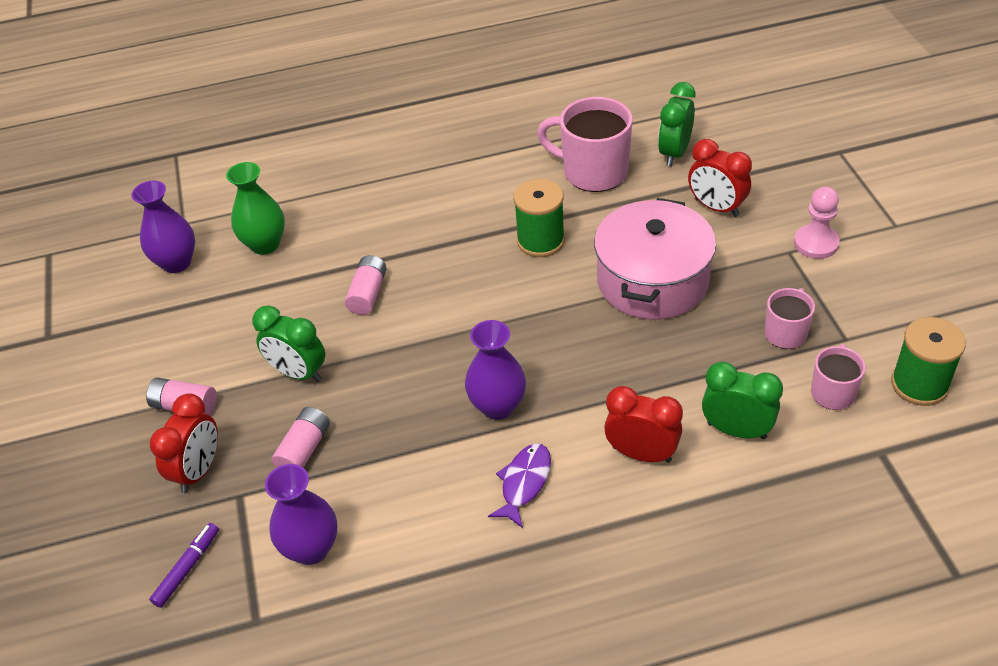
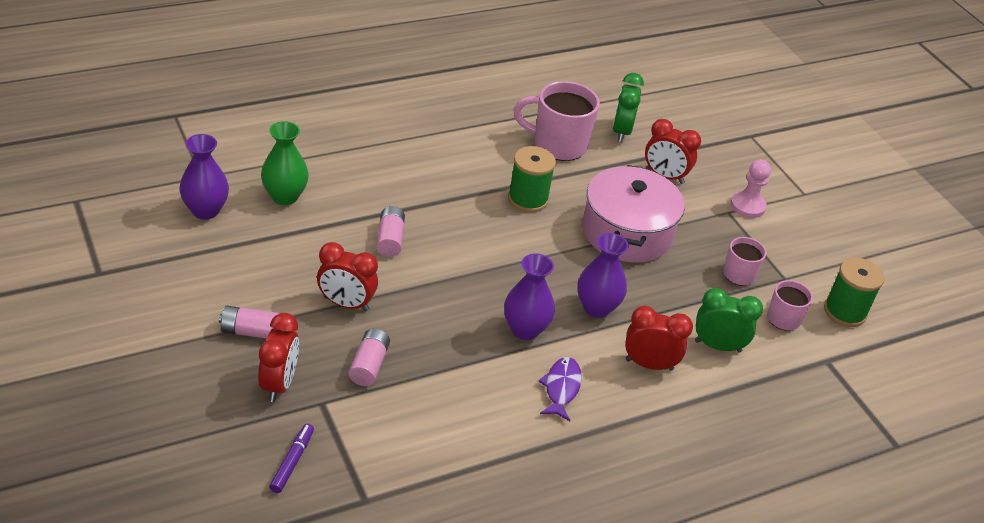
camera: 20 degrees left, 5 degrees down
(298, 373) = (346, 304): green clock -> red clock
(311, 548) = (397, 443): purple vase -> purple vase (596, 308)

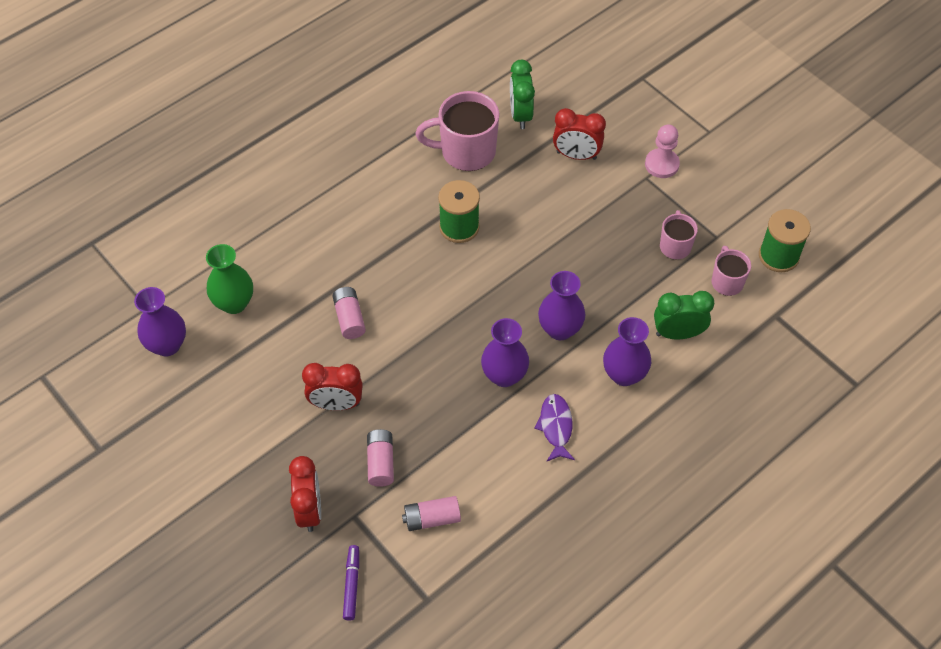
camera: 10 degrees left, 15 degrees up
(250, 331) = (262, 464): pink battery -> pink battery (432, 519)
(627, 232) = (561, 234): pink pot -> none
(649, 364) = (624, 374): red clock -> purple vase

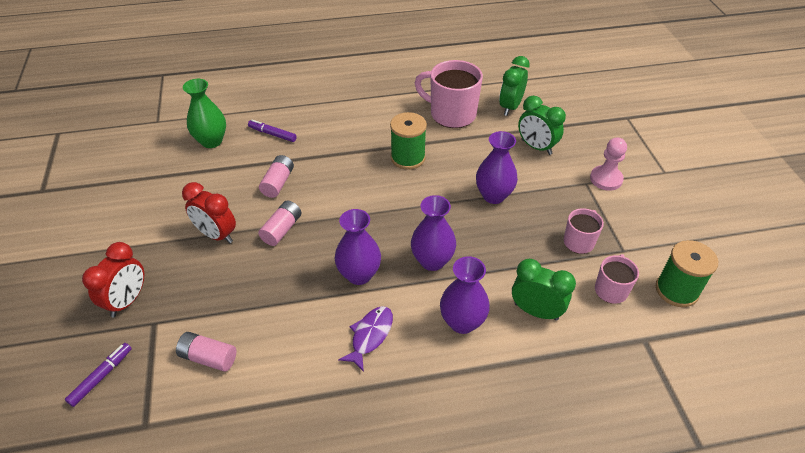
camera: 30 degrees right, 10 degrees down
(167, 345) = (146, 147): purple vase -> purple vase (493, 196)
(294, 263) = (272, 134): none -> purple marker
(380, 462) = (209, 292): pink battery -> pink battery (282, 229)
(576, 155) = (536, 147): red clock -> green clock

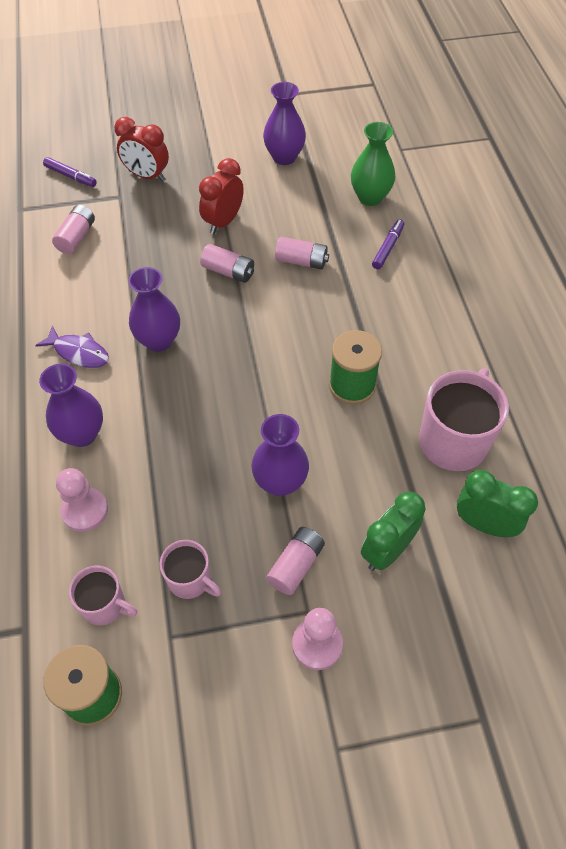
camera: 90 degrees right, 10 degrees up
(432, 261) = (172, 408): purple vase -> purple vase (284, 157)
(536, 311) = (85, 510): green clock -> pink pawn
(555, 188) = (296, 565): none -> pink battery

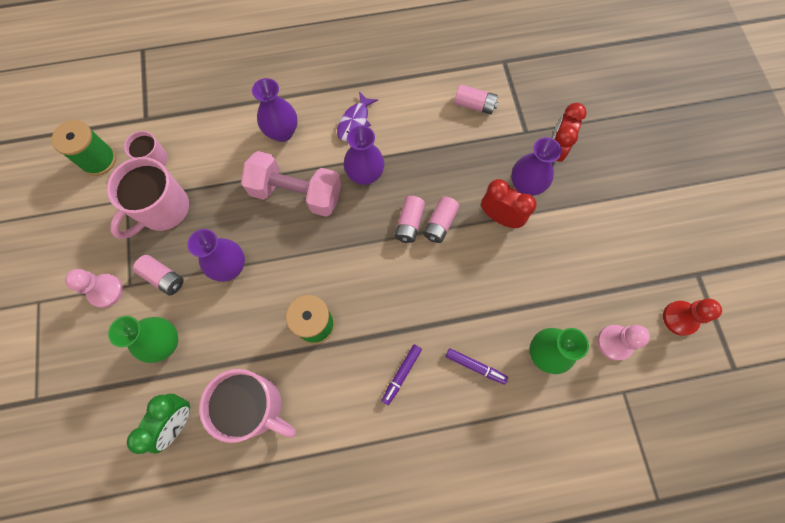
camera: 90 degrees right, 15 degrees up
(70, 176) = (547, 92): purple marker -> purple marker (401, 374)
(85, 510) = (222, 141): pink pawn -> pink pawn (614, 342)
(178, 413) = (296, 193): none -> pink dumbbell
(190, 580) = (163, 209): pink mug -> pink mug, size x1.79
(284, 157) = (595, 270): purple vase -> purple vase (525, 185)
(301, 261) = (454, 285): pink battery -> pink battery (409, 223)
(330, 109) = (680, 318): none -> red pawn
(387, 551) = (165, 343): green clock -> green vase

